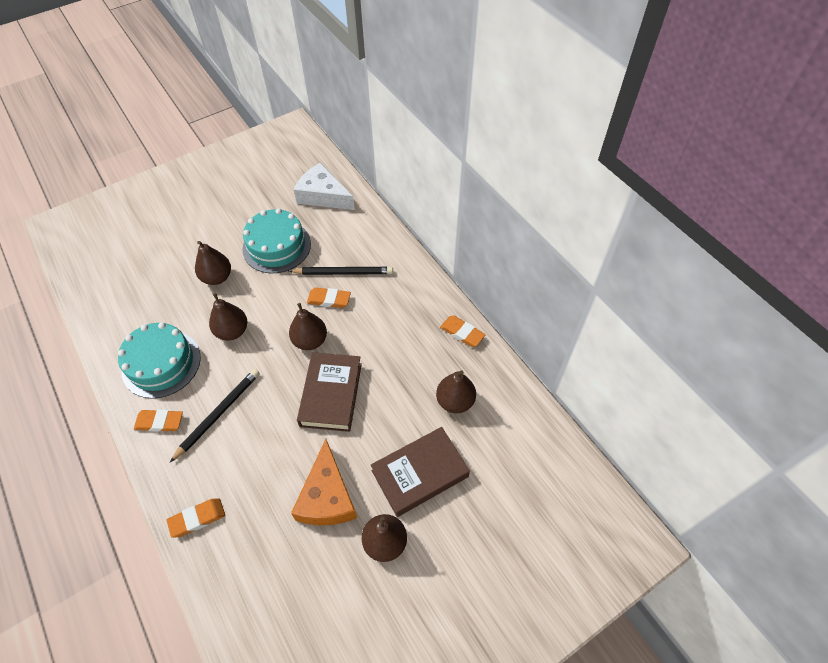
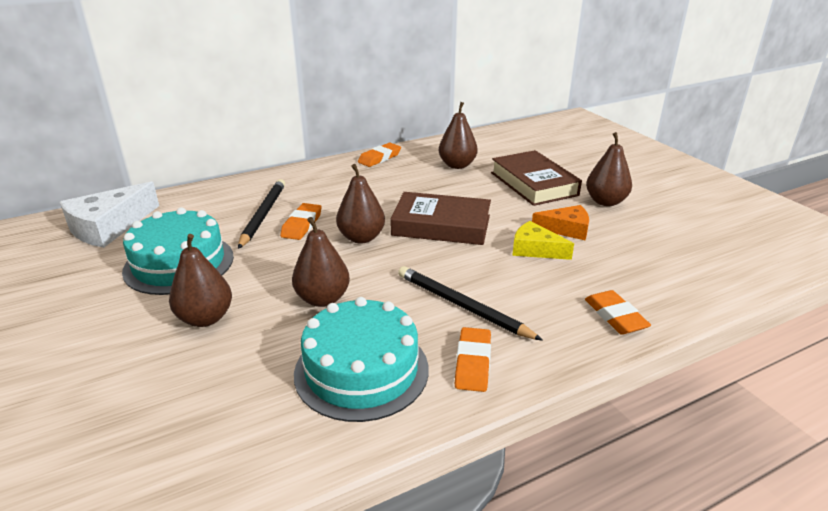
camera: 85 degrees left, 25 degrees down
(292, 467) = (535, 249): none -> yellow cheese
(327, 496) = (566, 229): orange cheese -> orange cheese, size x0.61

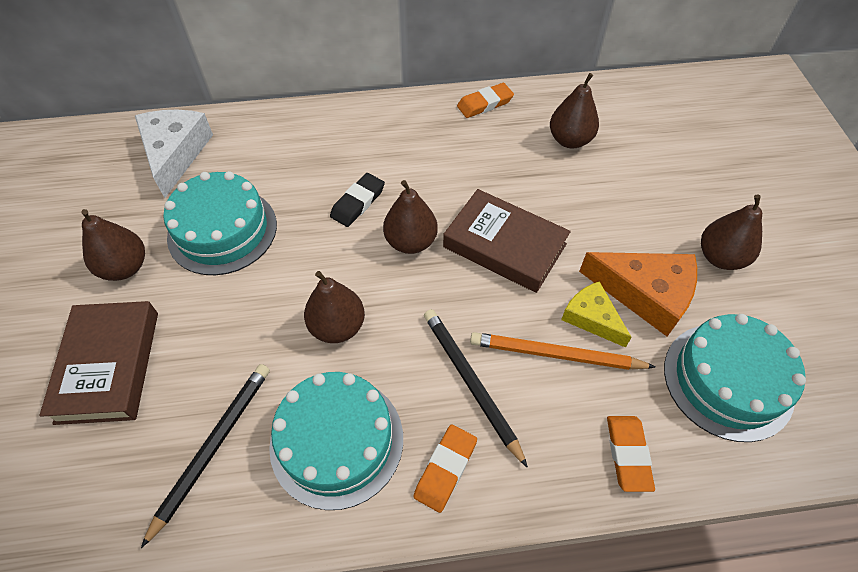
camera: 20 degrees right, 25 degrees up
(109, 227) = (175, 153): white cheese -> white cheese turned 120 degrees clockwise
(205, 318) = (222, 320): brown pear -> brown pear (125, 267)
(263, 215) = (325, 175): black pencil -> black pencil (213, 448)
(302, 225) = (358, 202): orange eraser -> black eraser
(521, 274) = (556, 354): none -> orange pencil
(533, 184) = (647, 199): brown book -> brown book (108, 366)
(566, 229) = (645, 294): orange cheese -> orange cheese, size x1.63
(657, 260) = (728, 380): none -> turquoise cake

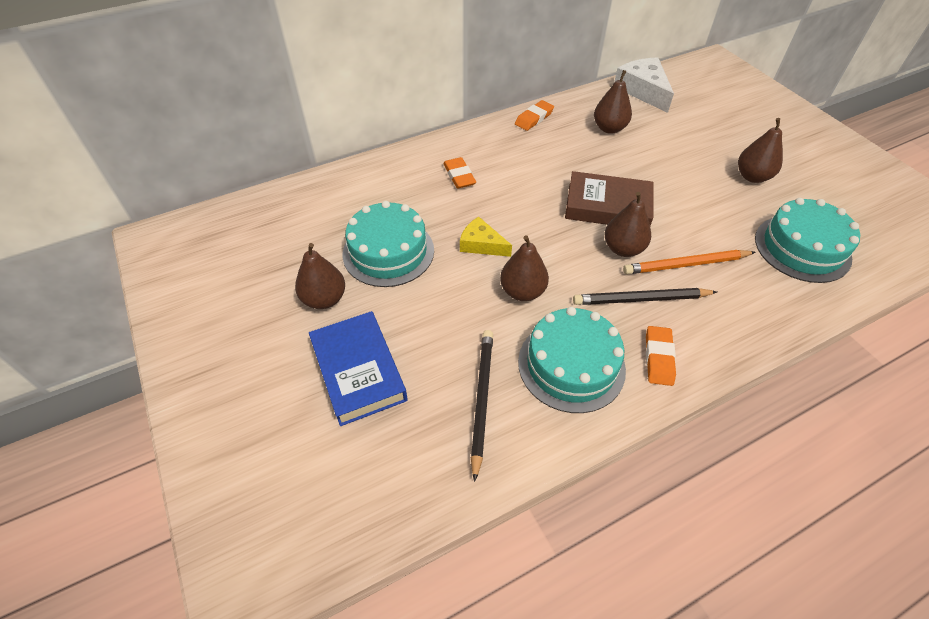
camera: 20 degrees left, 5 degrees down
(108, 366) = (358, 371): brown book -> blue book
(175, 153) = (311, 208): white cheese -> white cheese (643, 90)
(358, 202) = (483, 206): black eraser -> none
(411, 242) = (539, 221): brown pear -> brown pear (623, 249)
(471, 383) = (641, 299): black pencil -> black pencil turned 45 degrees counterclockwise
(591, 318) = (694, 235): yellow cheese -> yellow cheese (481, 244)
(628, 454) = (769, 310): orange eraser -> orange eraser (459, 176)
(645, 294) = (719, 211): orange cheese -> none

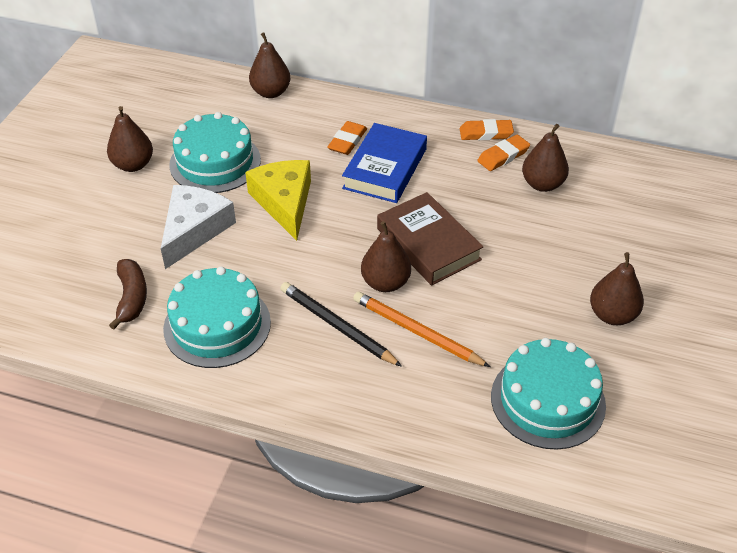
camera: 45 degrees right, 5 degrees down
(358, 371) = (90, 224): blue book -> blue book (385, 168)
(481, 244) = (284, 202): yellow cheese -> yellow cheese, size x1.63
(482, 399) = (132, 298): black pencil -> brown banana
(522, 291) = (261, 255): brown pear -> brown pear (271, 92)
(643, 90) = (640, 172): white cheese -> white cheese (194, 230)
(658, 358) = (283, 371): orange eraser -> orange eraser (503, 156)

